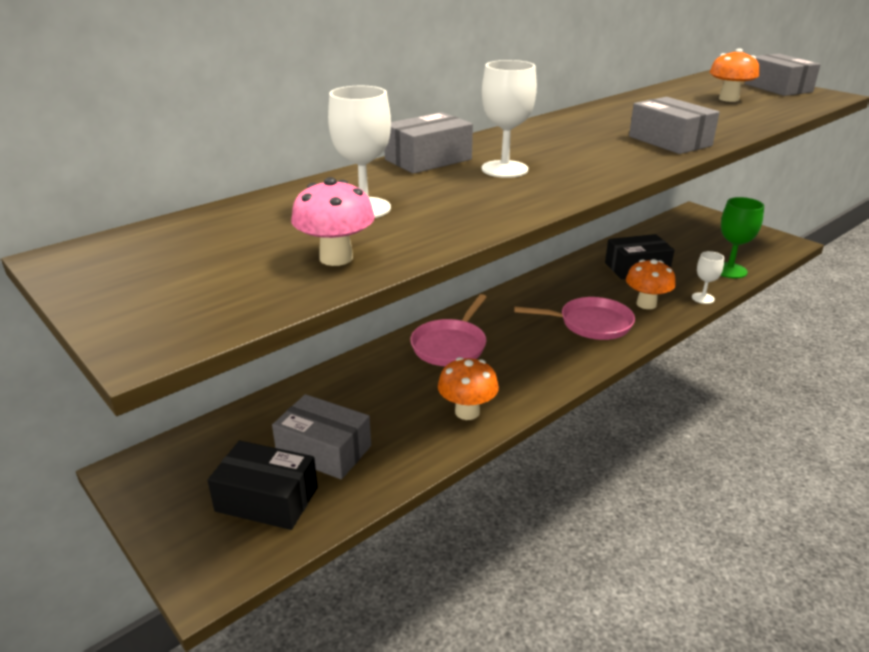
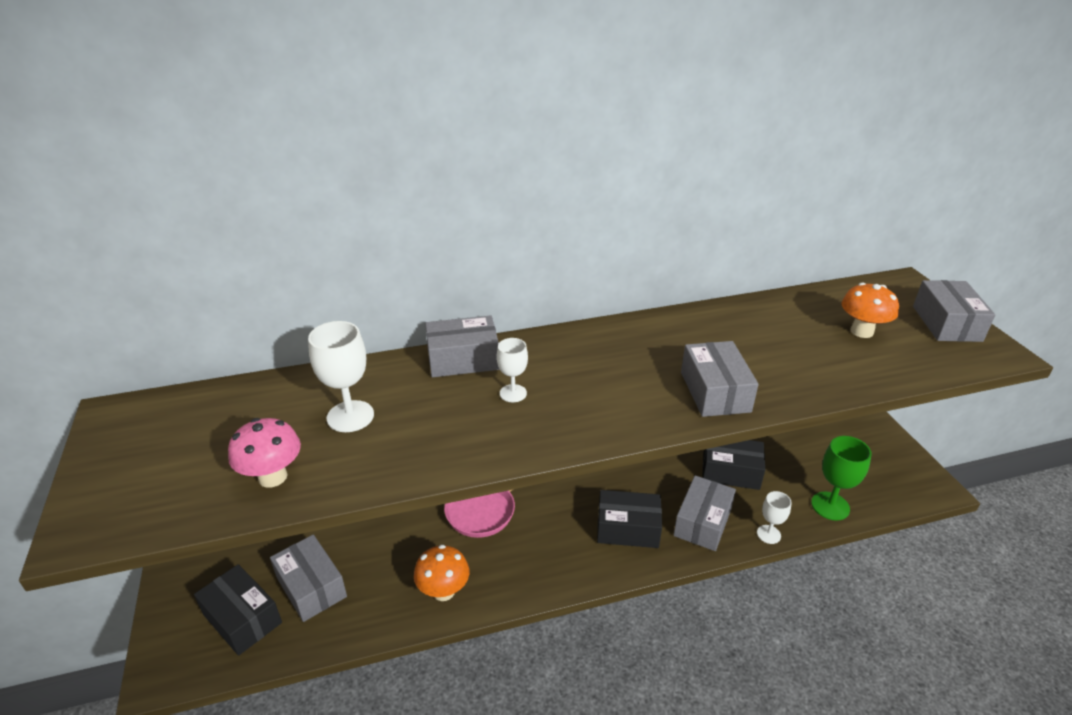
camera: 25 degrees right, 5 degrees up
(504, 169) = (513, 393): white goblet -> white goblet, size x0.61
(590, 324) = (627, 528): pink pan -> black box
(646, 304) = (702, 522): orange mushroom -> grey box

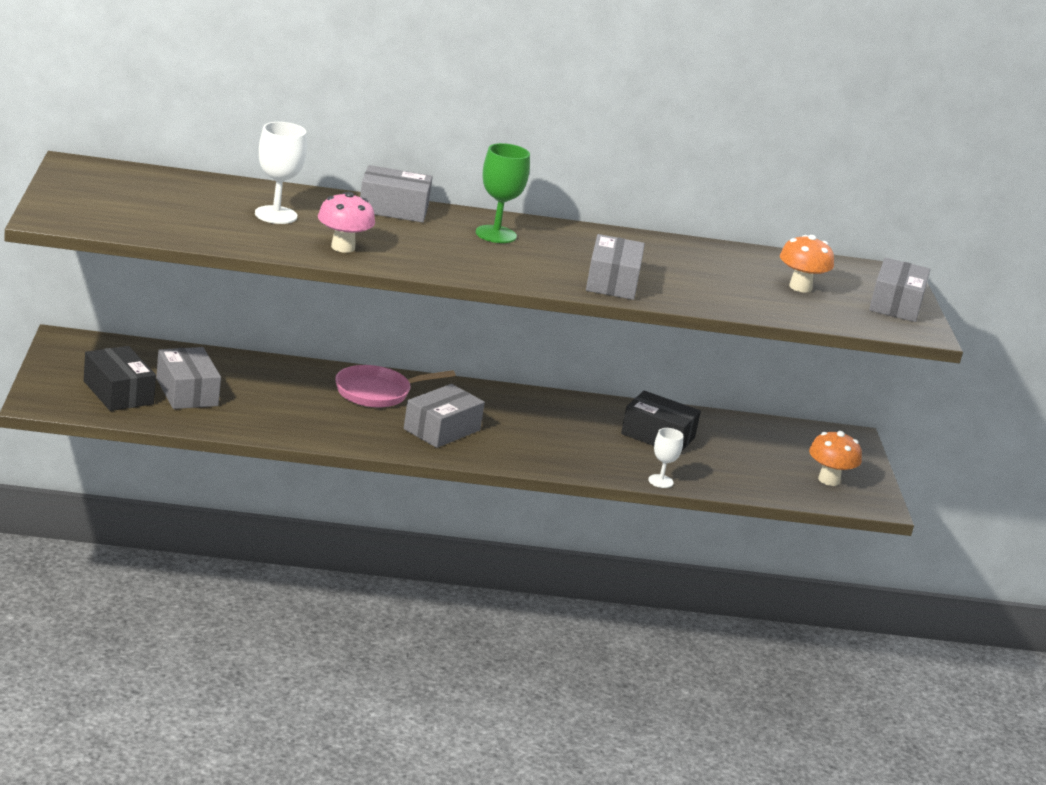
camera: 10 degrees right, 10 degrees down
(273, 477) = (200, 229): pink mushroom -> pink mushroom (343, 247)
(443, 591) = (310, 427): orange mushroom -> orange mushroom (829, 480)
(513, 393) = (426, 238): white goblet -> none
(627, 528) = (517, 440): black box -> none
(702, 522) = (598, 457): grey box -> grey box (441, 429)
(830, 506) = (744, 483): green goblet -> green goblet (496, 234)

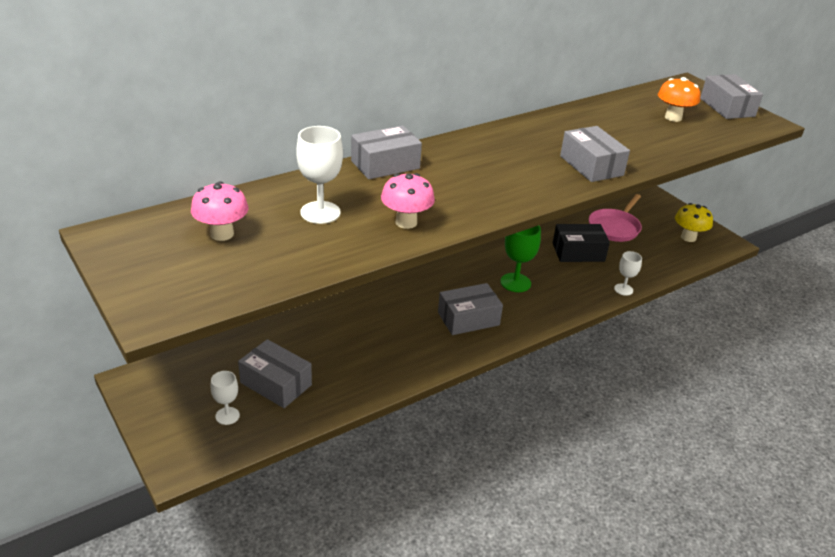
camera: 30 degrees left, 10 degrees up
(118, 392) = (227, 416): black box -> white goblet
(170, 197) = (222, 234): none -> pink mushroom
(377, 392) = (395, 307): pink pan -> pink pan (615, 227)
(441, 429) = (468, 319): grey box -> grey box turned 60 degrees clockwise
(496, 234) = (474, 157): green goblet -> green goblet (515, 282)
(829, 480) = (688, 237): orange mushroom -> yellow mushroom

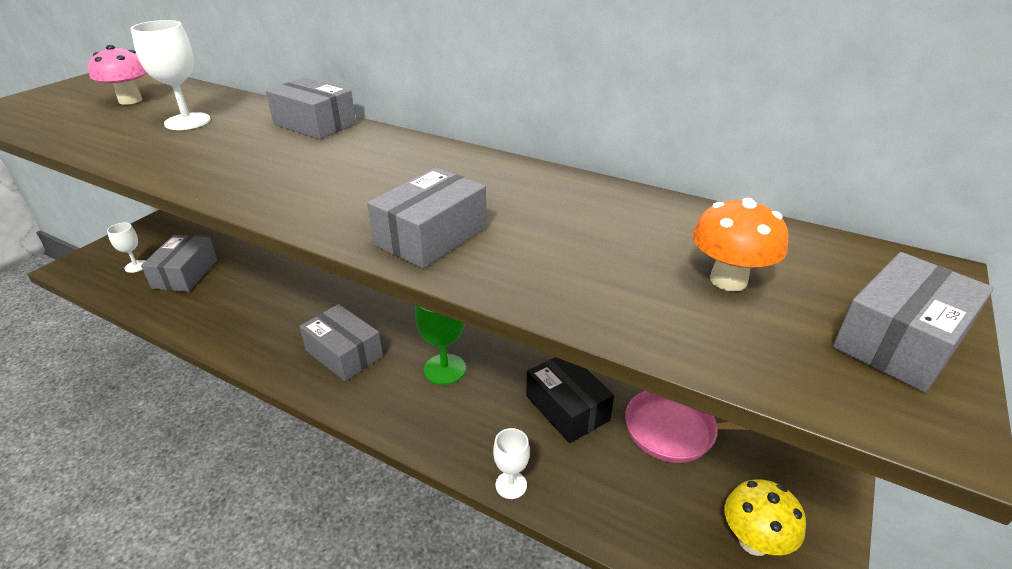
camera: 65 degrees right, 0 degrees up
(406, 222) = (183, 158): pink mushroom -> none

